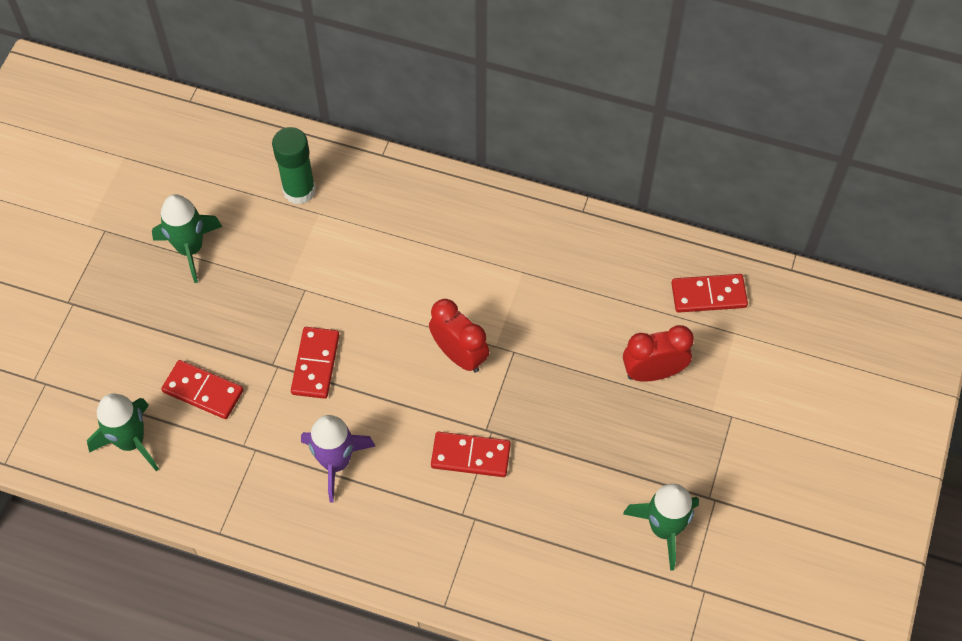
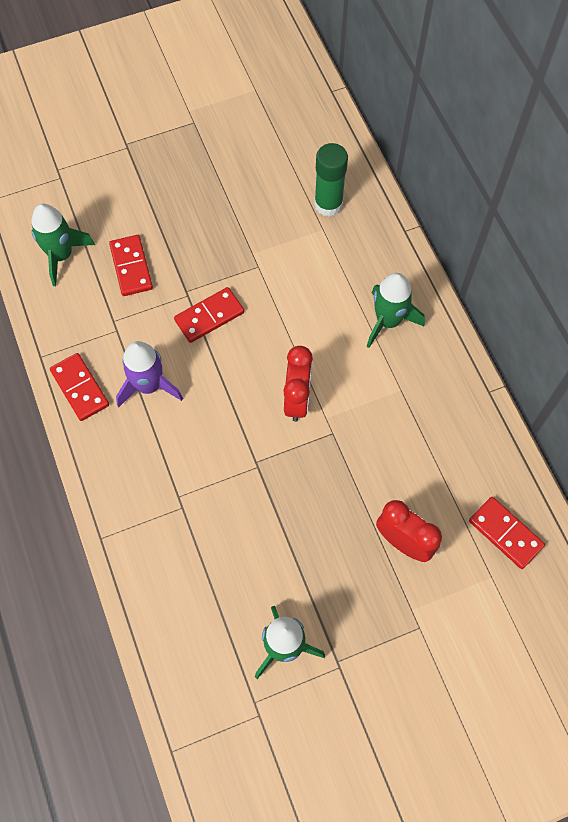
camera: 50 degrees right, 5 degrees up
(190, 249) = (225, 178): green rocket -> green rocket (388, 321)
(470, 456) = (227, 467): red domino -> red domino (80, 388)

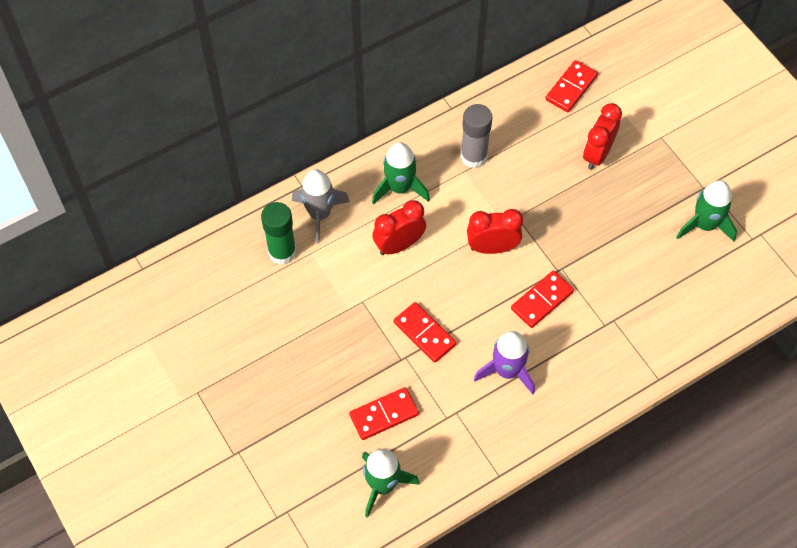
camera: 100 degrees left, 5 degrees down
(80, 388) = (523, 431): red domino -> red domino (542, 300)
(317, 309) = (399, 245): none -> red clock
(367, 242) = (319, 214): none -> grey rocket
(419, 403) = (474, 156): none -> grey glue stick

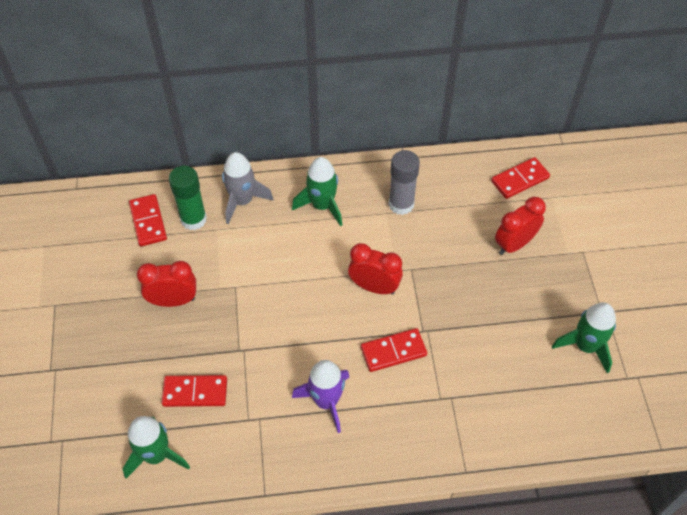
camera: 25 degrees right, 5 degrees down
(399, 245) = (294, 252): red clock -> red clock (173, 301)
(424, 333) = (272, 336): red domino -> red domino (148, 222)

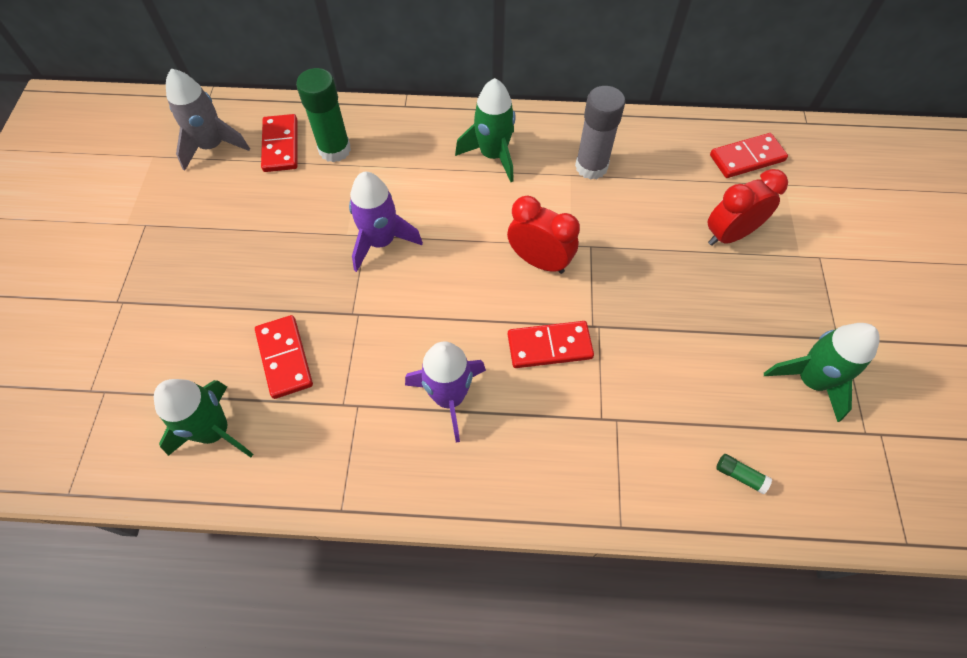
camera: 10 degrees right, 5 degrees up
(173, 301) = (287, 241): red clock -> none
(195, 392) = (284, 358): red domino -> red domino turned 60 degrees clockwise
(242, 201) = (398, 137): grey rocket -> grey rocket (212, 146)
(248, 290) = (381, 241): none -> purple rocket
(543, 422) = (740, 475): none -> green glue stick

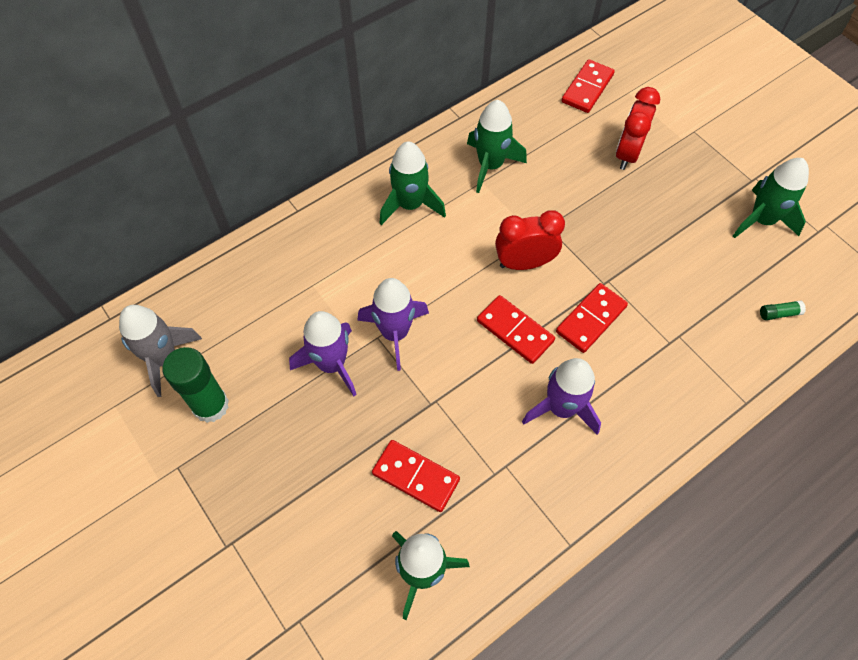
camera: 40 degrees left, 0 degrees up
(281, 145) = (226, 315): red domino -> red domino (515, 331)
(313, 231) = (331, 364): none -> purple rocket
(335, 150) = (278, 286): green glue stick -> green glue stick (210, 405)
(591, 167) = (490, 165): grey glue stick -> green rocket

